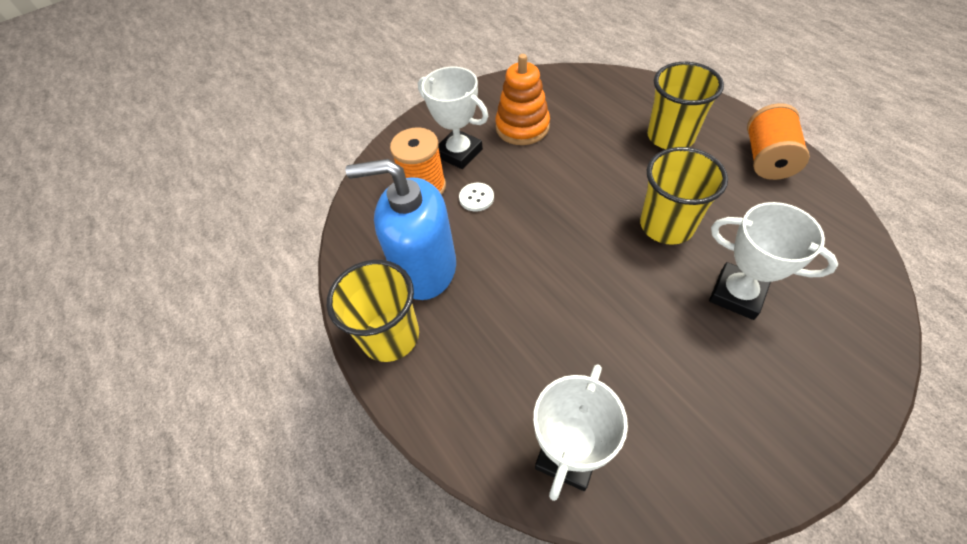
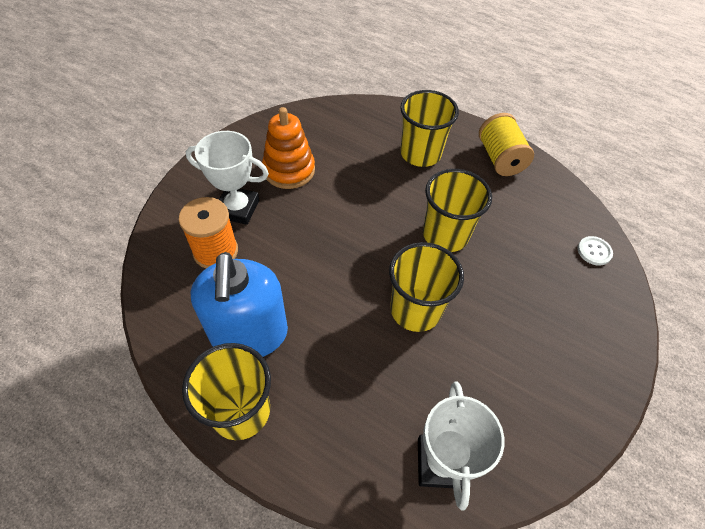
camera: 30 degrees left, 0 degrees up
(425, 269) = (249, 334): blue soap dispenser -> blue soap dispenser turned 75 degrees counterclockwise
(476, 198) = (272, 250): white button -> white button (594, 251)
(601, 292) = (415, 310): none -> yellow cup
(737, 294) = (518, 280): white trophy -> none
(766, 159) = (500, 158): orange spool -> yellow spool

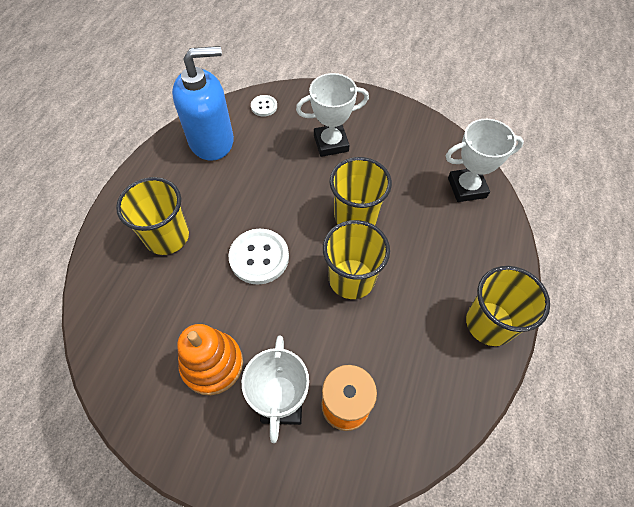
camera: 100 degrees left, 5 degrees up
(249, 334) = (423, 339): blue soap dispenser -> blue soap dispenser (212, 140)
(382, 215) = (259, 257): none -> white button
(445, 235) = (271, 204): yellow cup -> yellow cup (351, 279)
(500, 158) = (165, 170): yellow spool -> none
(531, 310) = (331, 143): none -> white trophy

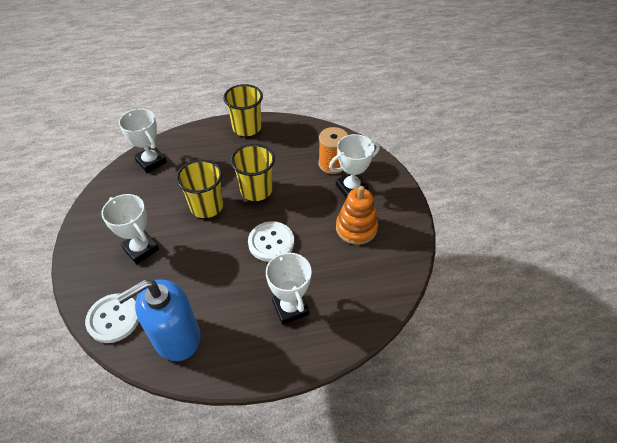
camera: 120 degrees left, 10 degrees down
(167, 236) = (290, 308): yellow cup -> white trophy
(212, 140) = (176, 337): blue soap dispenser -> blue soap dispenser turned 75 degrees counterclockwise
(264, 106) = (114, 319): white button -> white button, size x1.86

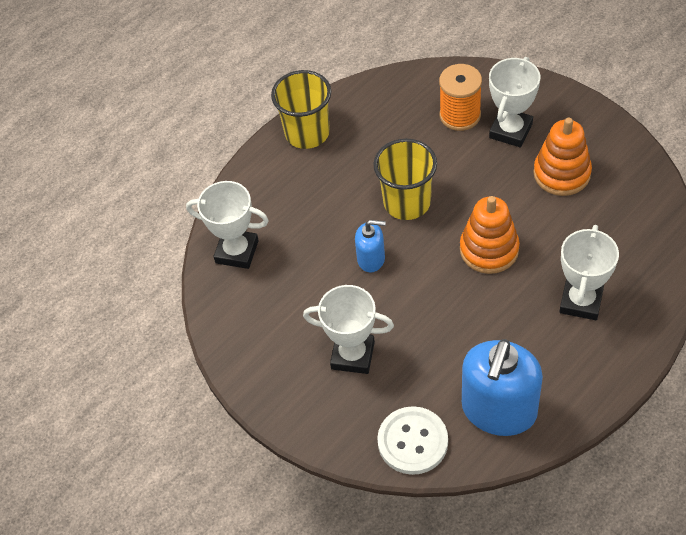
camera: 30 degrees left, 5 degrees up
(207, 206) = (371, 259): yellow cup -> blue soap dispenser
(271, 242) = (489, 249): white button -> orange stacking toy
(290, 308) = (581, 301): white trophy -> white trophy turned 75 degrees clockwise

